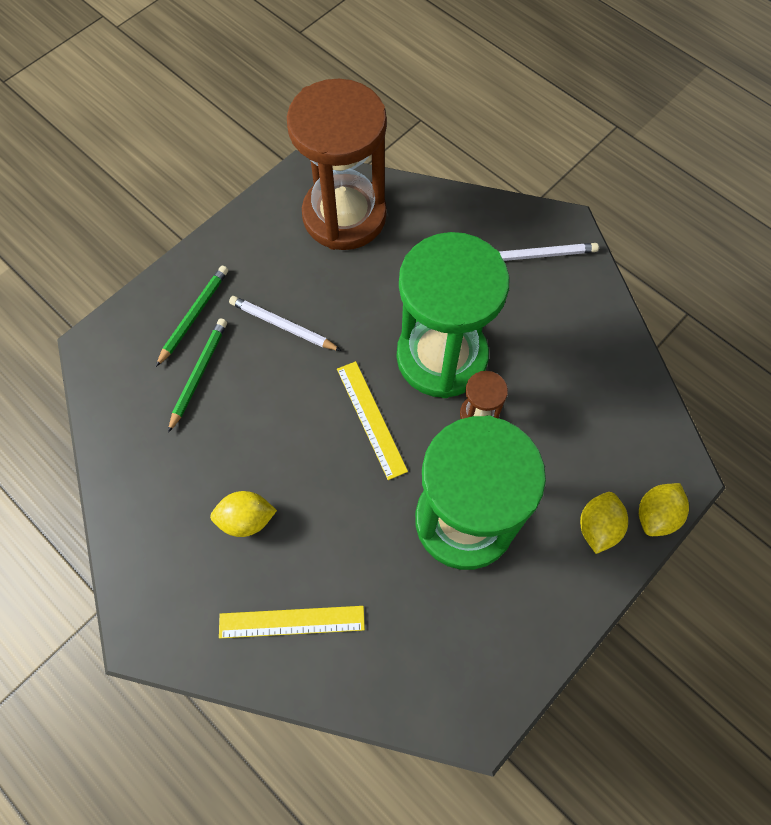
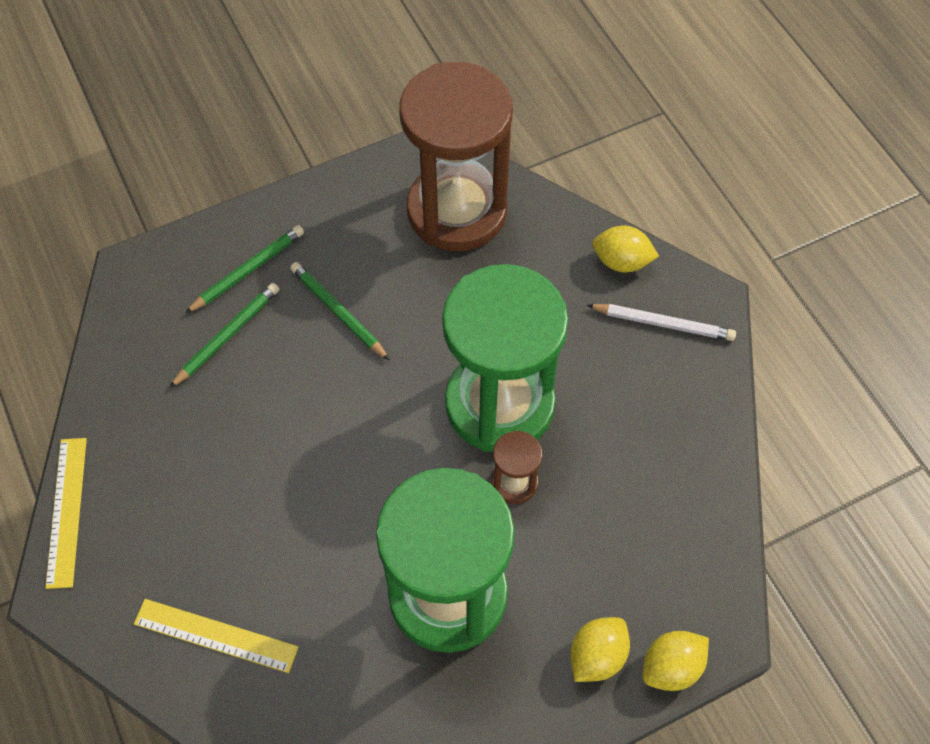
camera: 20 degrees right, 5 degrees down
(246, 519) = (213, 509): yellow lemon -> yellow lemon (621, 261)
(282, 325) = (338, 311): white pencil -> green pencil
(371, 419) = (391, 446): yellow ruler -> yellow ruler (66, 511)

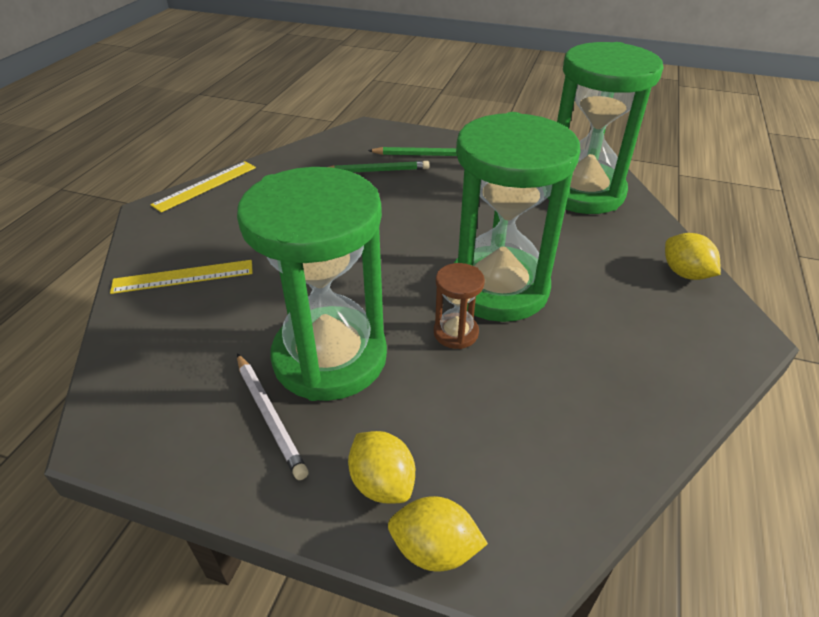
camera: 45 degrees right, 20 degrees down
(215, 635) = (183, 277): yellow ruler -> yellow ruler turned 75 degrees counterclockwise
(338, 311) = (450, 193): green pencil -> none
(457, 211) = (582, 192): brown hourglass -> green hourglass
(597, 656) = (382, 483): yellow lemon -> yellow lemon turned 60 degrees clockwise
(663, 324) = (686, 324): white pencil -> white pencil (269, 417)

